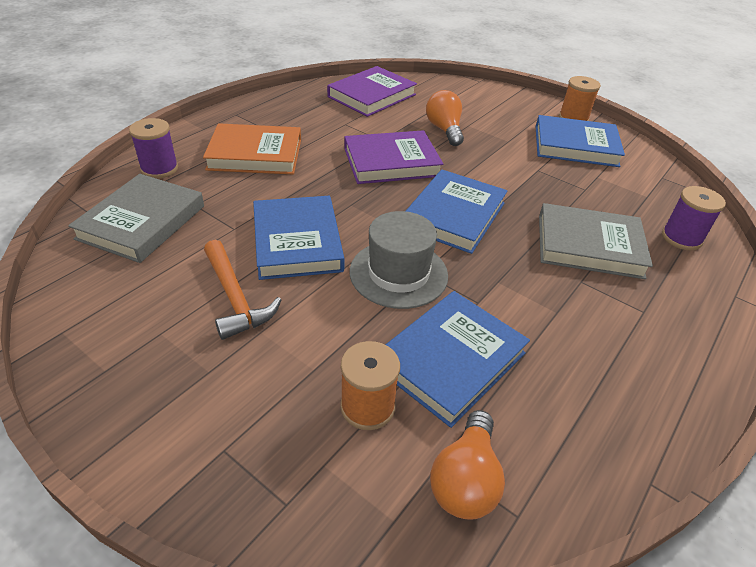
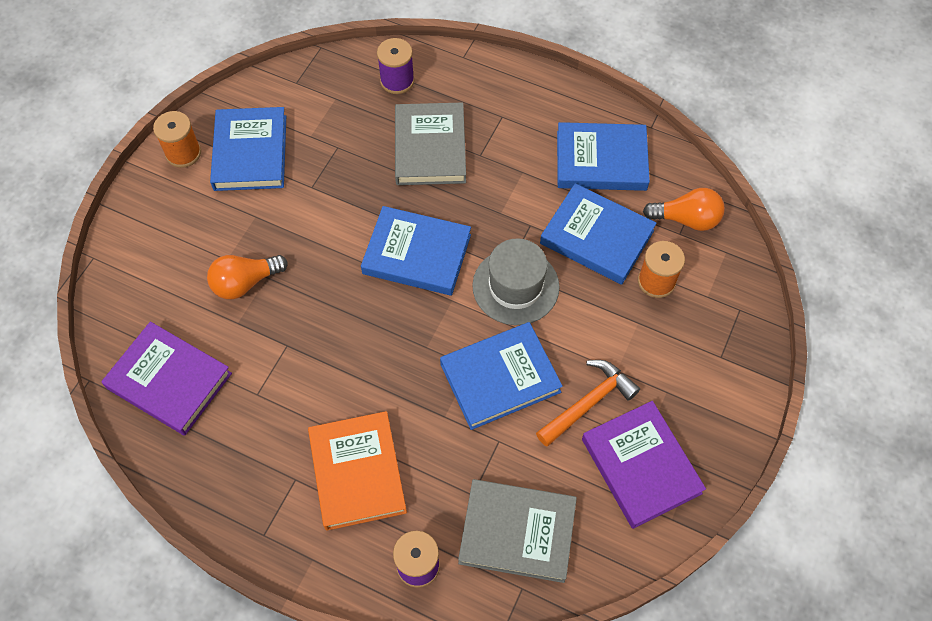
camera: 100 degrees left, 20 degrees up
(391, 162) = (335, 325): purple book -> purple book (641, 466)
(578, 397) = (601, 160): none -> blue book

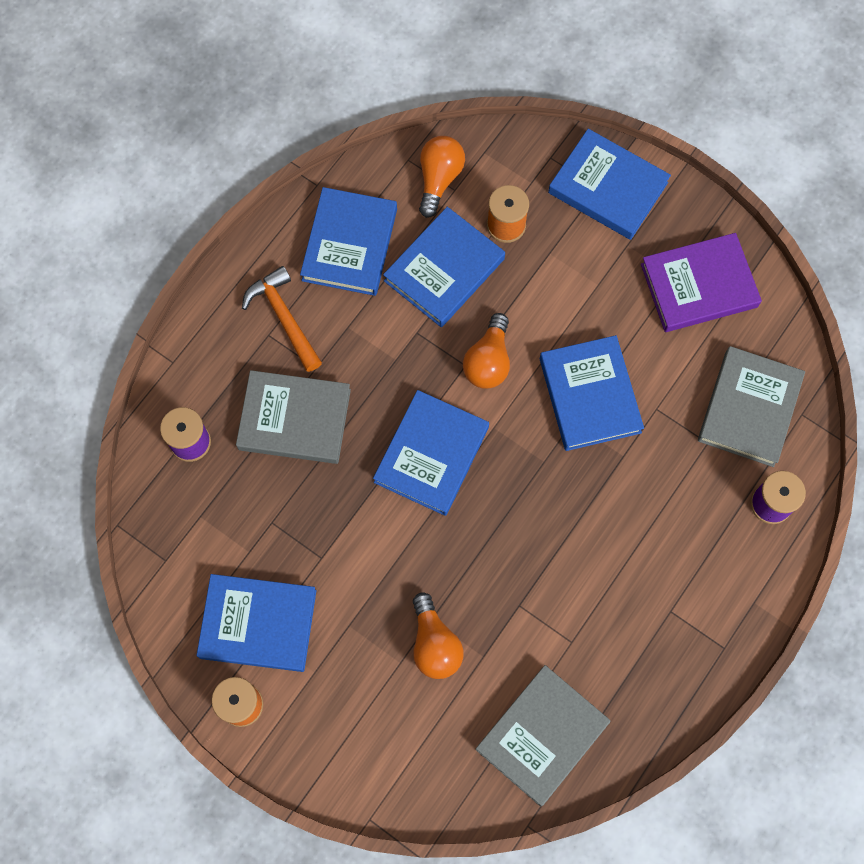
camera: 80 degrees left, 10 degrees up
(169, 381) = (542, 735): purple book -> grey book
(357, 472) = (671, 548): orange book -> none
(515, 286) = (488, 361): grey hat -> orange light bulb
(588, 402) = (628, 318): orange hammer -> orange hammer (284, 317)
(724, 366) = (608, 187): none -> blue book

